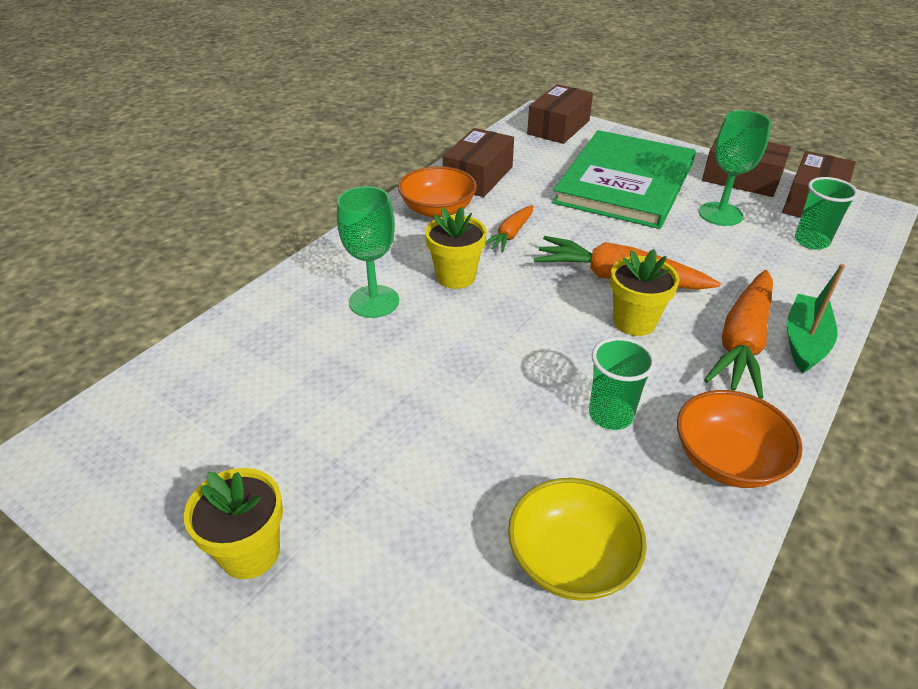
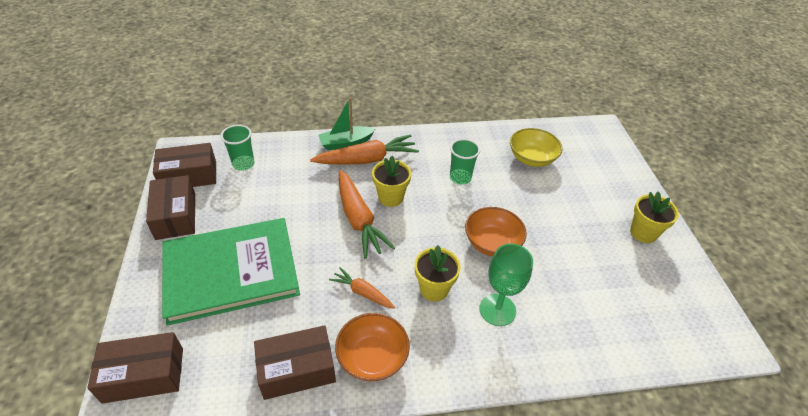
camera: 135 degrees left, 5 degrees up
(510, 234) = (362, 292): orange carrot -> orange carrot turned 135 degrees counterclockwise
(720, 214) = (240, 208): green goblet -> none
(727, 460) = (444, 141): orange bowl -> orange bowl (492, 243)

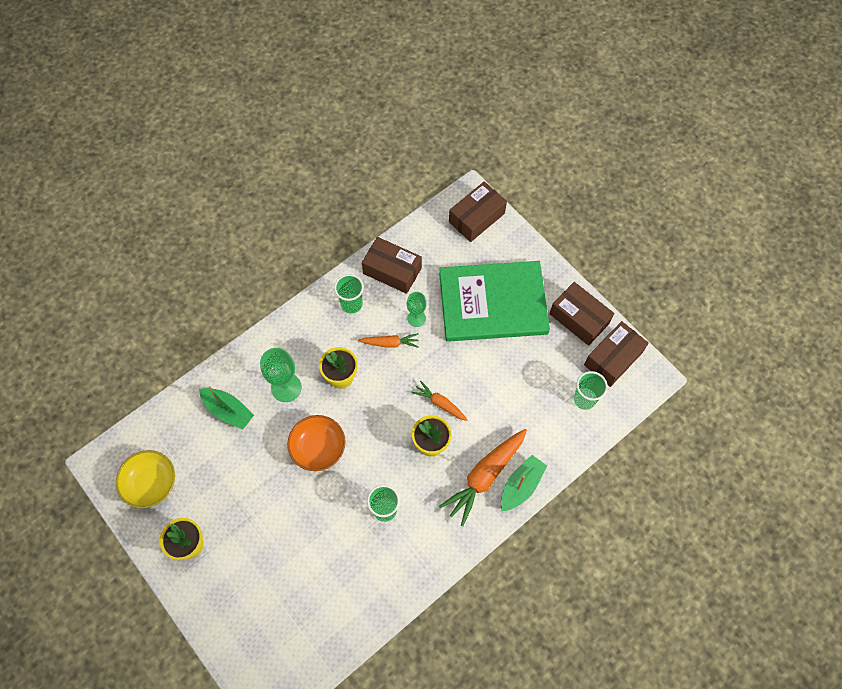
camera: 150 degrees right, 20 degrees up
(231, 271) = (493, 303): green book -> green book turned 45 degrees clockwise
(297, 369) = (392, 271): brown box -> brown box turned 75 degrees clockwise
(316, 301) = (416, 318): none -> green goblet
(358, 219) = (440, 403): orange carrot -> orange carrot, size x0.55
(372, 357) = (351, 304): orange bowl -> green cup
(532, 158) = (329, 587): yellow bowl -> yellow bowl (151, 483)
(571, 321) = (228, 411): none -> green boat

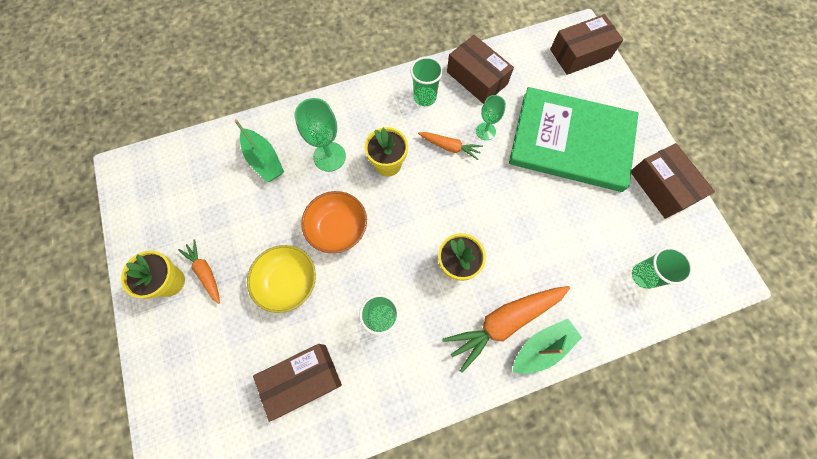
camera: 20 degrees right, 5 degrees up
(151, 483) = (161, 206): yellow bowl -> yellow bowl (288, 282)
(440, 403) = (481, 226): orange carrot -> orange carrot (205, 272)
(613, 358) = (689, 242): brown box -> brown box (303, 380)

